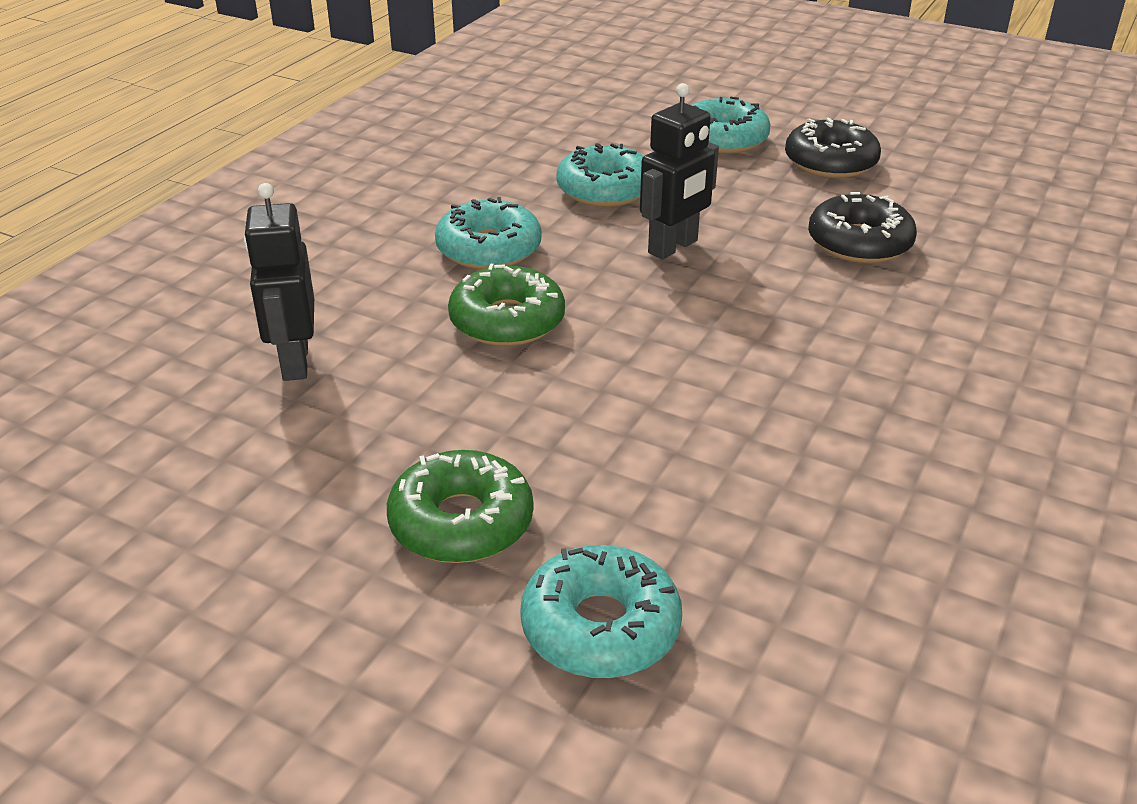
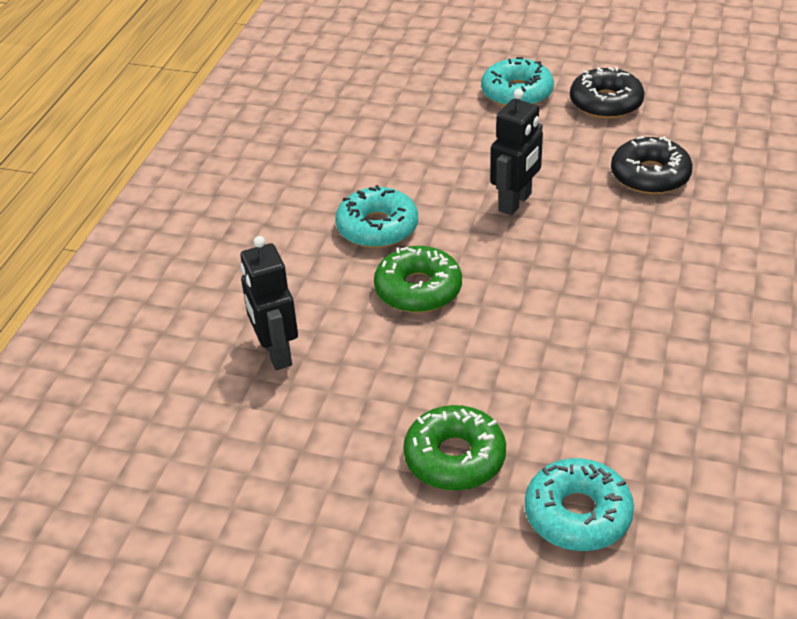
camera: 10 degrees left, 5 degrees up
(605, 190) = (444, 157): turquoise donut -> none

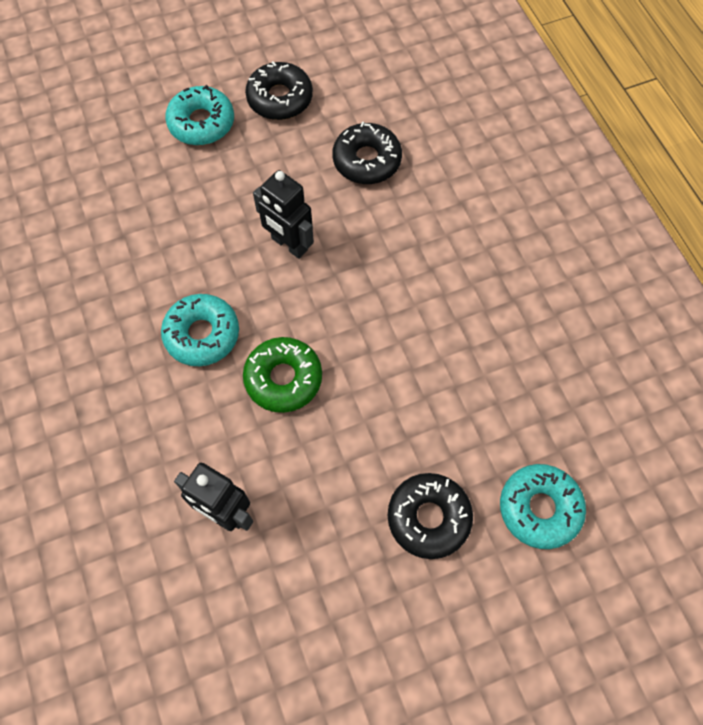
camera: 40 degrees left, 25 degrees up
(454, 458) = (428, 517): green donut -> black donut
(515, 202) = (289, 244): black robot -> black robot turned 135 degrees clockwise

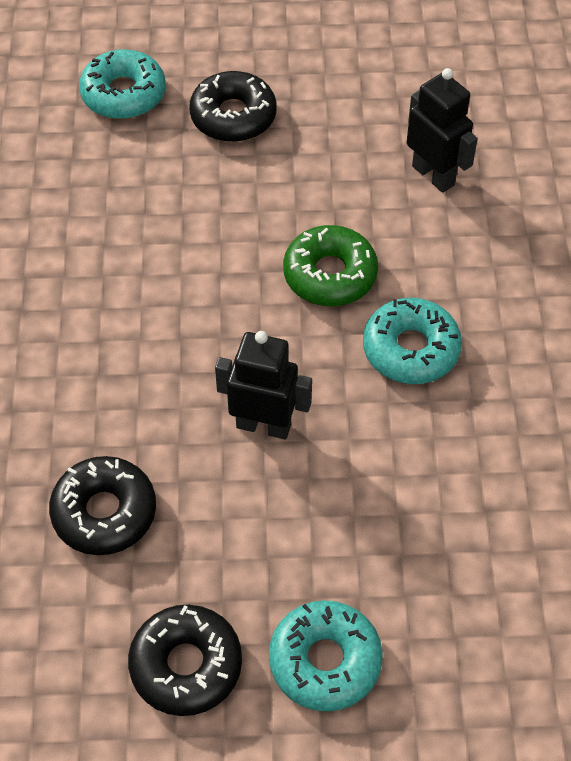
camera: 160 degrees left, 10 degrees down
(289, 244) = (263, 425): black robot -> black robot turned 45 degrees counterclockwise

